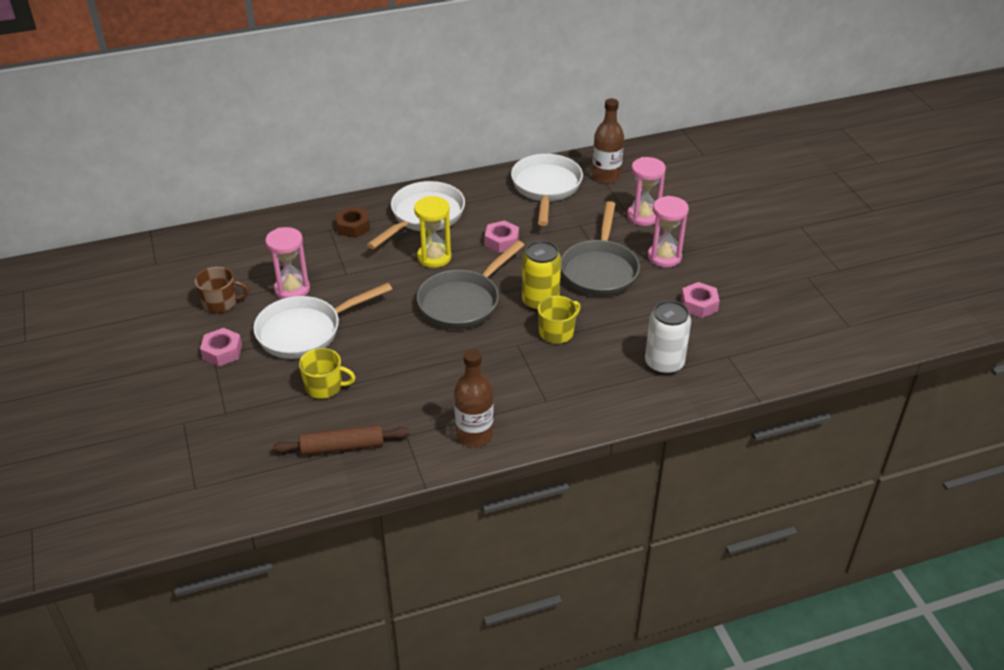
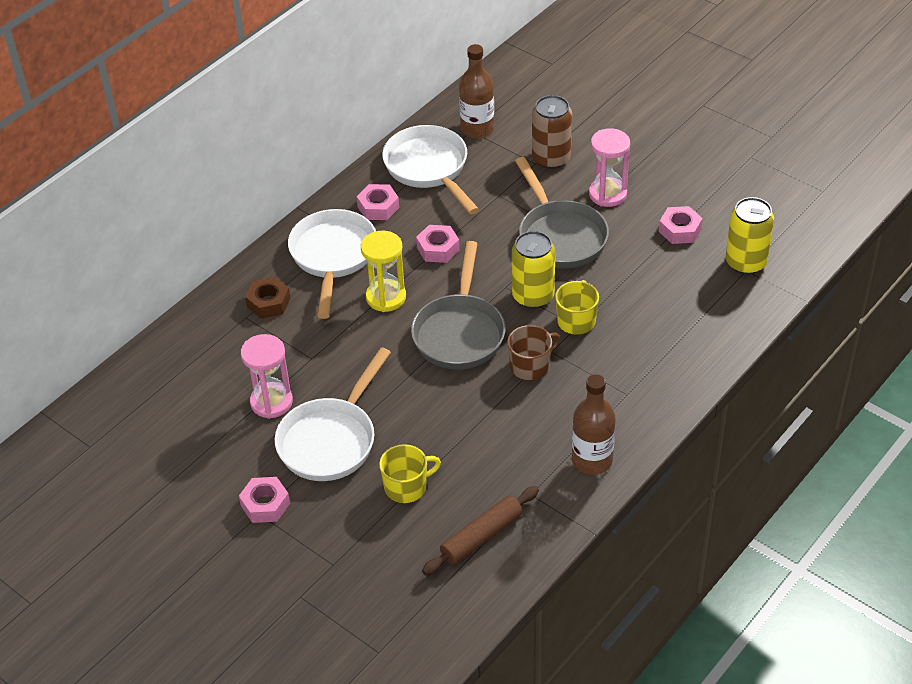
camera: 30 degrees left, 5 degrees up
(220, 303) = (209, 454): brown mug -> brown mug (531, 366)
(486, 198) = (378, 207): none -> pink nut
(643, 216) = (551, 158): pink hourglass -> brown can
(664, 363) = (698, 304): white can -> none
(732, 350) = (745, 262): none -> yellow can

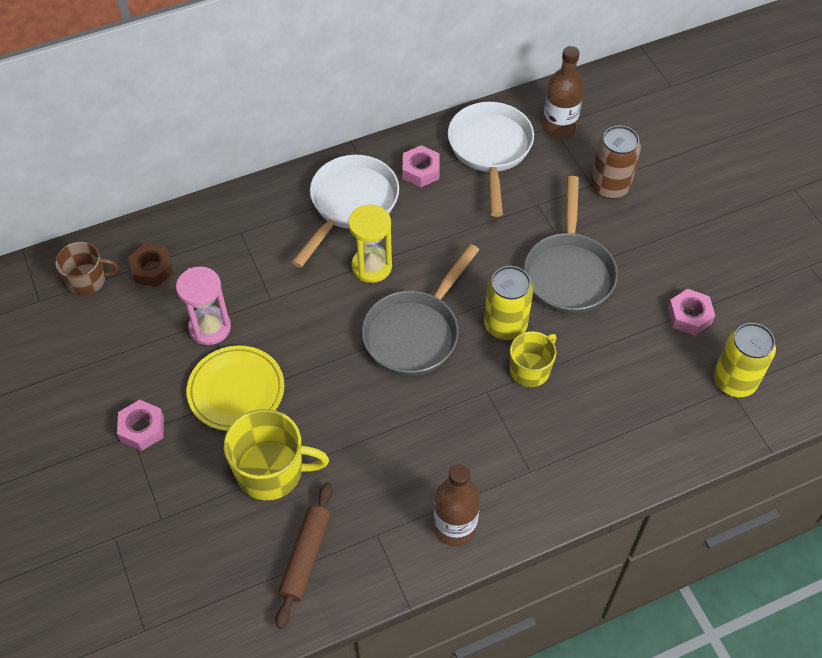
camera: 25 degrees right, 10 degrees up
(268, 302) = (268, 226): brown nut -> brown nut (152, 269)
(331, 440) = (236, 391): white pan -> yellow plate
(406, 487) = (271, 471): yellow mug -> yellow mug, size x1.55
(438, 248) = (448, 236): pink nut -> none
(481, 536) = (306, 557): brown rolling pin -> brown rolling pin turned 60 degrees counterclockwise
(531, 366) = (459, 398): brown mug -> brown mug (87, 280)
(607, 194) = (641, 247): pink hourglass -> none

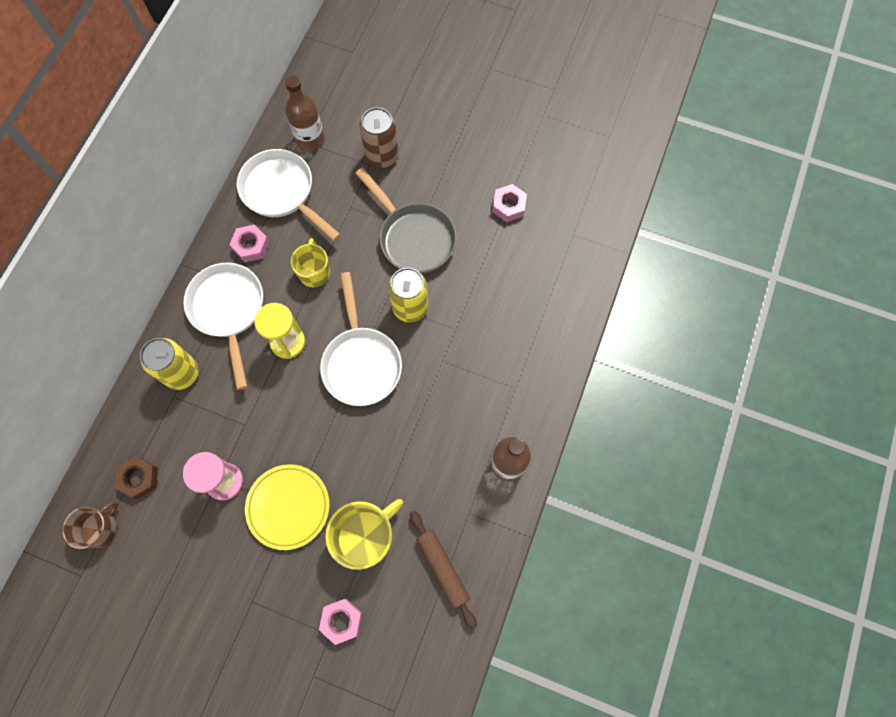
camera: 45 degrees left, 15 degrees up
(142, 429) = (254, 591): pink nut -> pink nut (341, 620)
(415, 333) = (361, 362): grey pan -> white pan
(530, 369) = (453, 323): yellow mug -> yellow mug (314, 272)
(734, 381) = (570, 226): yellow can -> yellow can (182, 373)

